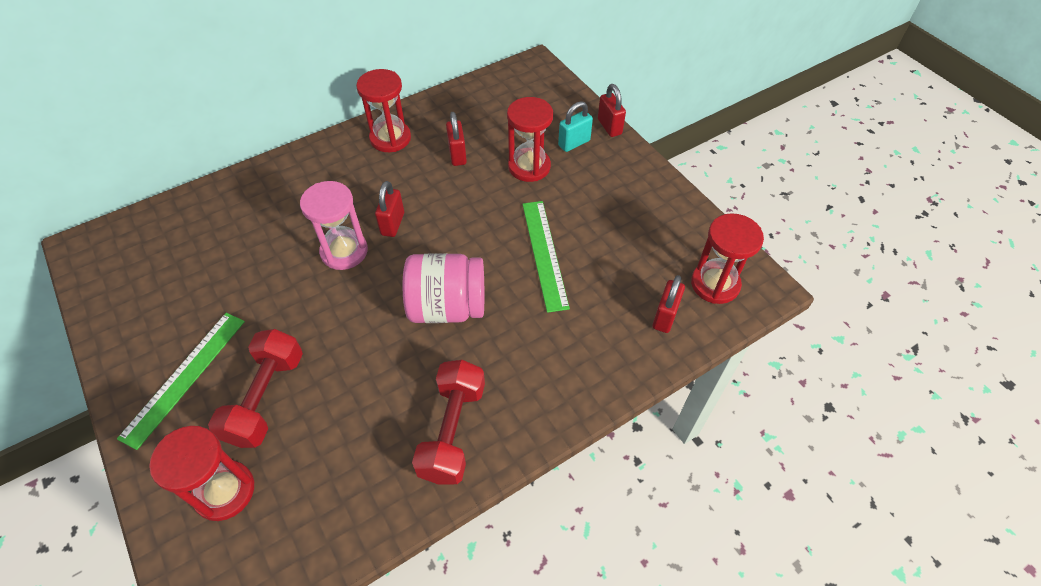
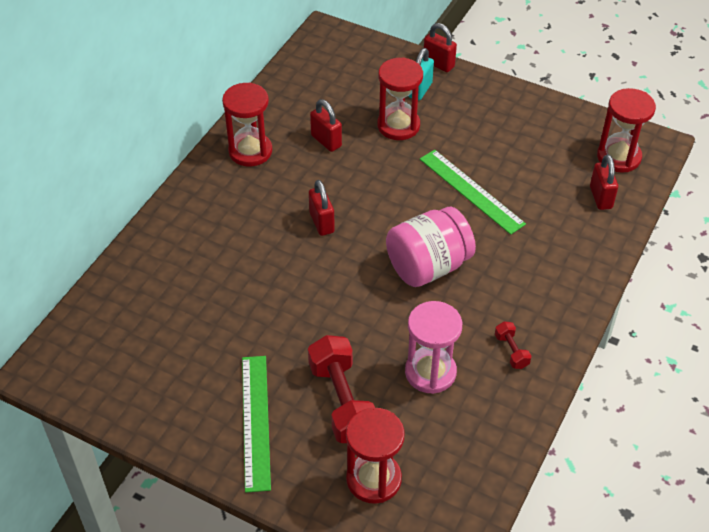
camera: 30 degrees left, 5 degrees down
(344, 251) = (300, 263): pink hourglass -> pink hourglass (430, 372)
(452, 431) = (511, 351): red dumbbell -> red dumbbell, size x0.47

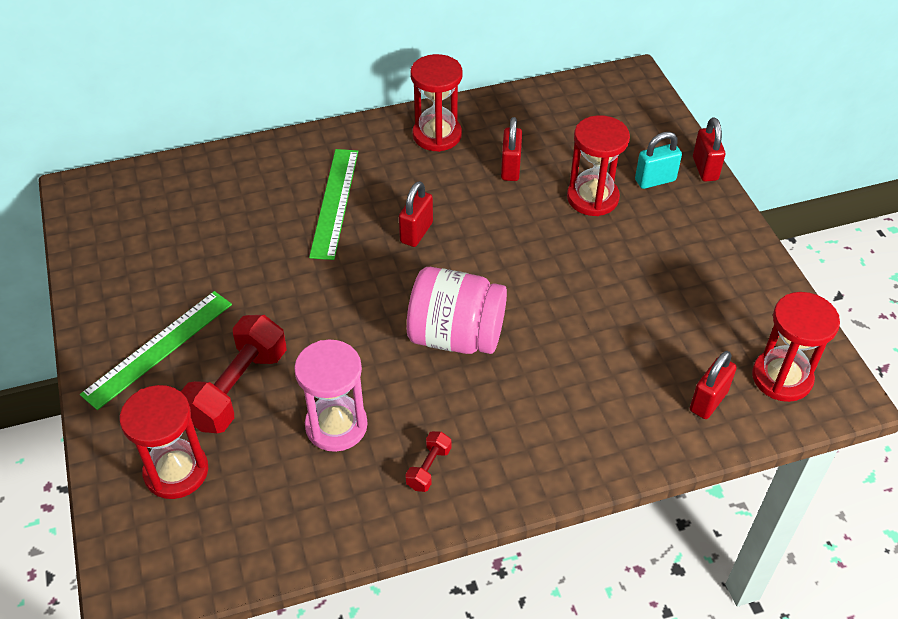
camera: 45 degrees right, 0 degrees up
(471, 191) = (583, 301): green ruler -> green ruler (334, 202)

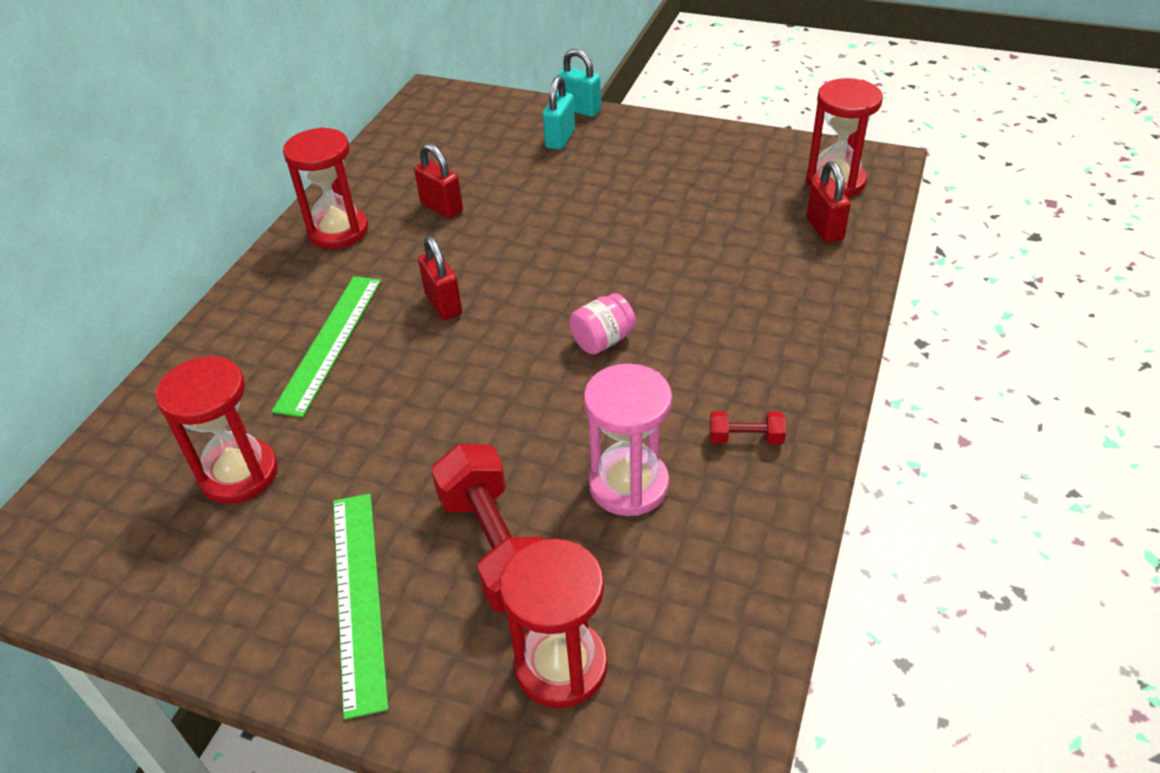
camera: 50 degrees left, 5 degrees down
(334, 202) = (330, 342): green ruler -> green ruler turned 60 degrees clockwise
(428, 468) = (745, 438): red dumbbell -> red dumbbell turned 60 degrees counterclockwise
(456, 336) = (602, 340): pink jar -> pink jar, size x0.51
(592, 198) = (537, 180): red hourglass -> red hourglass (239, 474)
(705, 169) = (580, 110): red padlock -> turquoise padlock

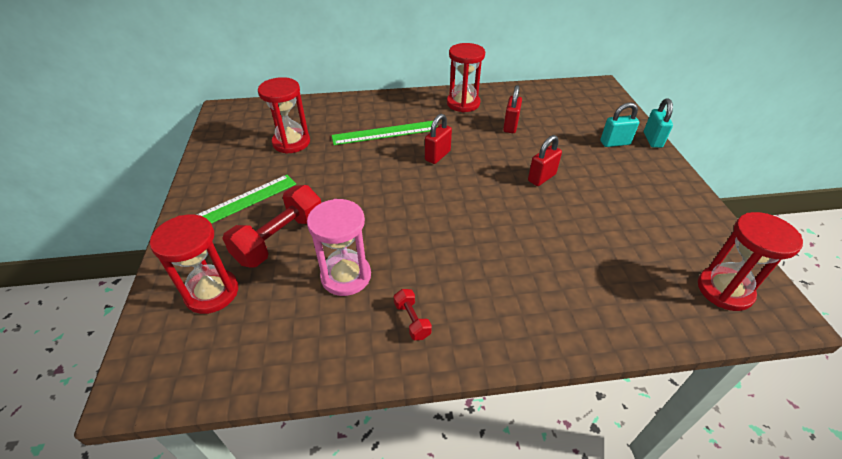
camera: 60 degrees right, 0 degrees up
(602, 340) = (453, 224): pink jar -> none
(824, 229) = (659, 300): red padlock -> red padlock (541, 178)

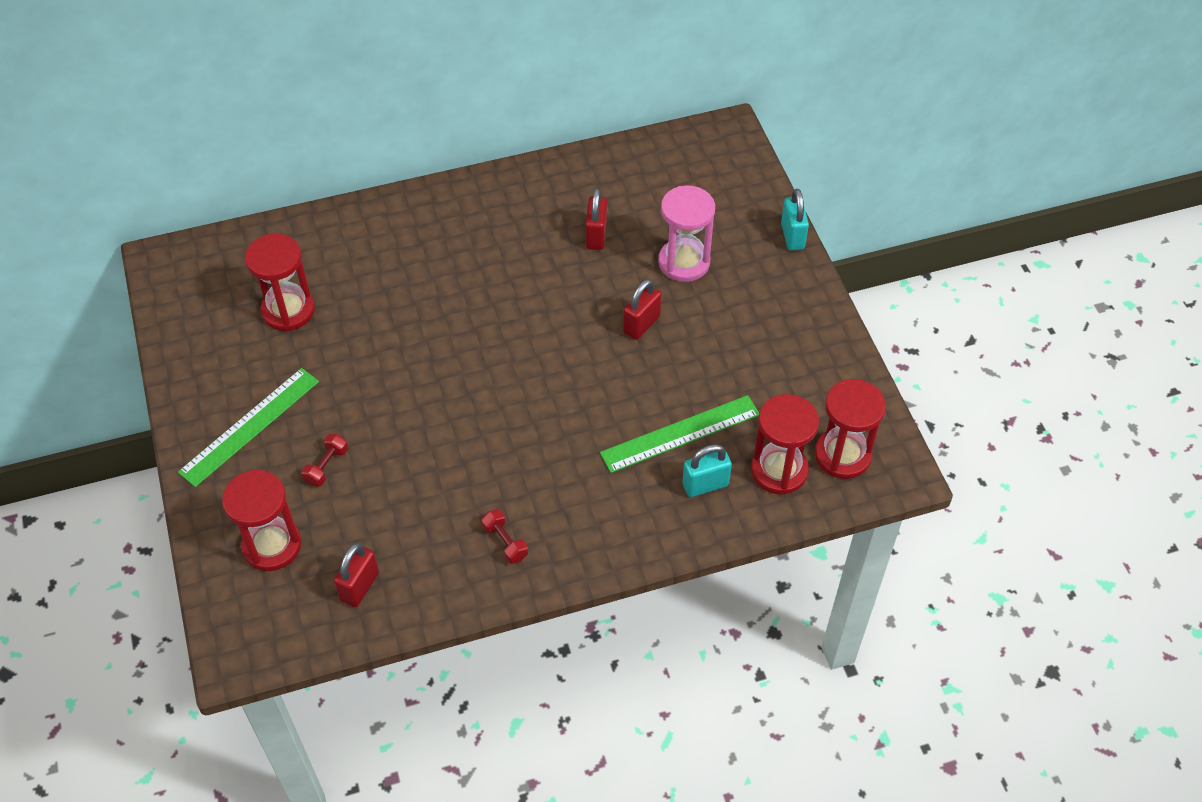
camera: 10 degrees left, 10 degrees up
(280, 239) = (326, 466): red dumbbell -> red dumbbell, size x0.47
(346, 276) = (420, 502): pink hourglass -> pink hourglass (684, 262)
(385, 133) = (419, 273): green ruler -> green ruler (680, 433)
(437, 156) = (499, 306): red padlock -> red padlock (359, 586)
(463, 103) = (523, 198): red hourglass -> red hourglass (779, 470)
(615, 143) = (741, 249): turquoise padlock -> turquoise padlock (705, 485)

